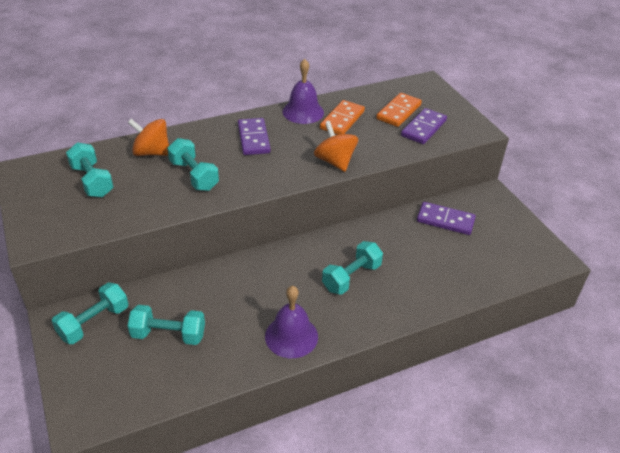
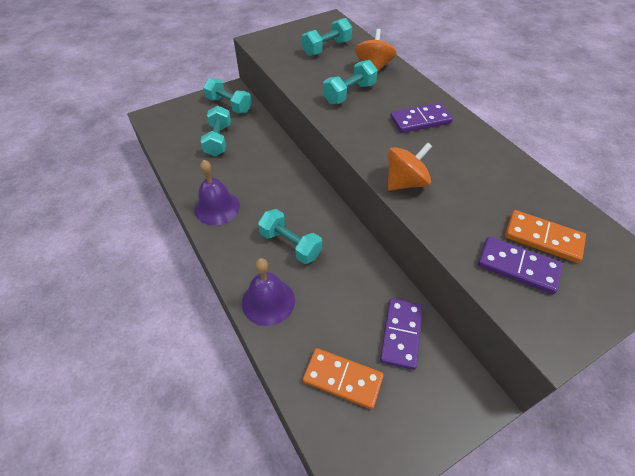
camera: 85 degrees right, 10 degrees up
(303, 112) = (489, 150): purple bell -> purple bell (268, 301)
(342, 120) = (491, 183): orange domino -> orange domino (342, 379)

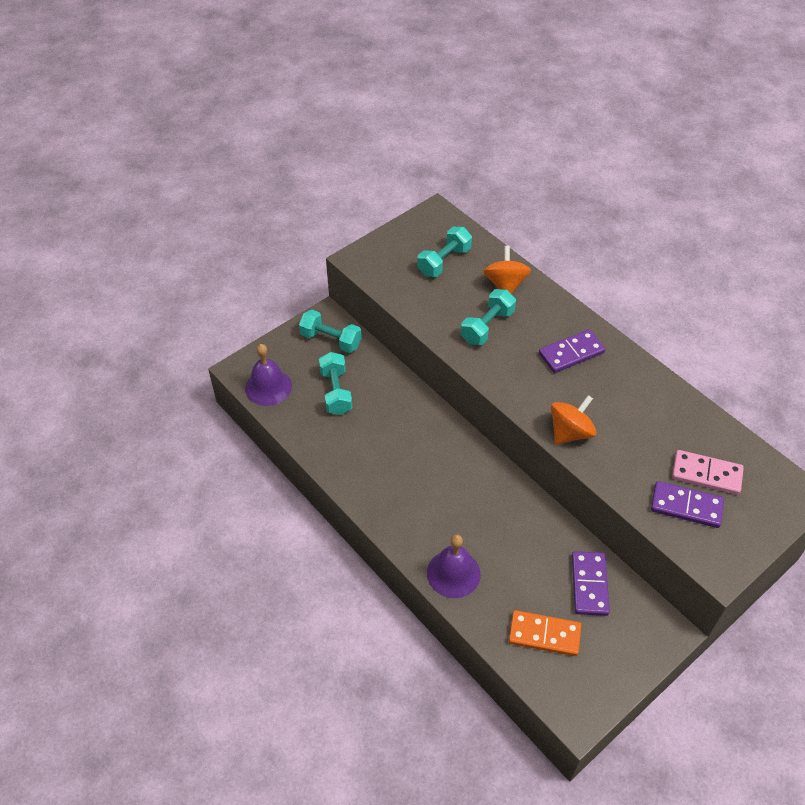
camera: 10 degrees left, 0 degrees up
(217, 207) = (365, 479): purple bell -> purple bell (268, 387)
(290, 244) = (458, 510): turquoise dumbbell -> none
(543, 238) = (706, 474): orange domino -> pink domino

